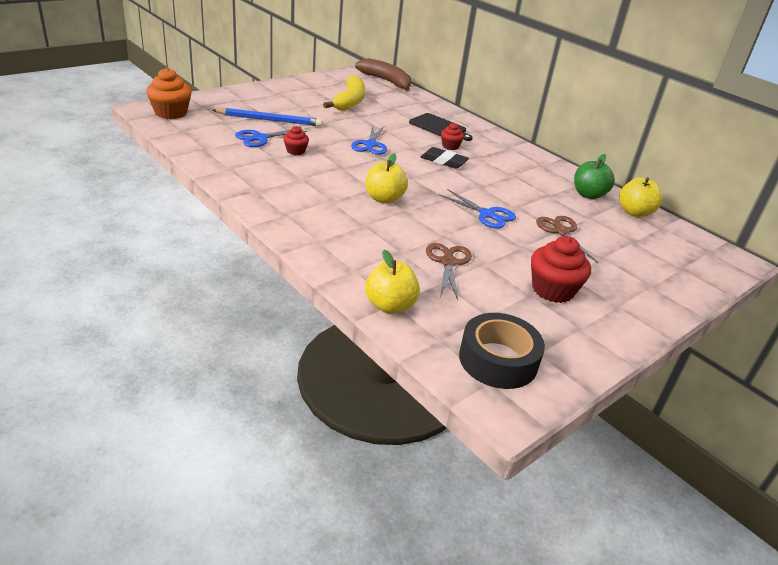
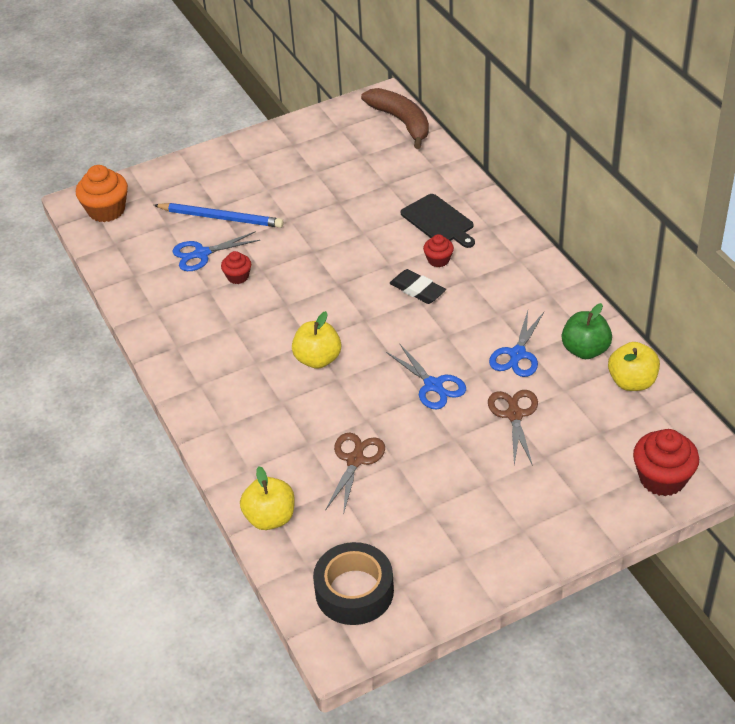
camera: 20 degrees right, 10 degrees up
(349, 101) = (335, 172): yellow banana -> none
(370, 144) = (334, 261): blue scissors -> blue scissors (517, 354)
(552, 290) = (457, 504): red cupcake -> red cupcake (662, 478)

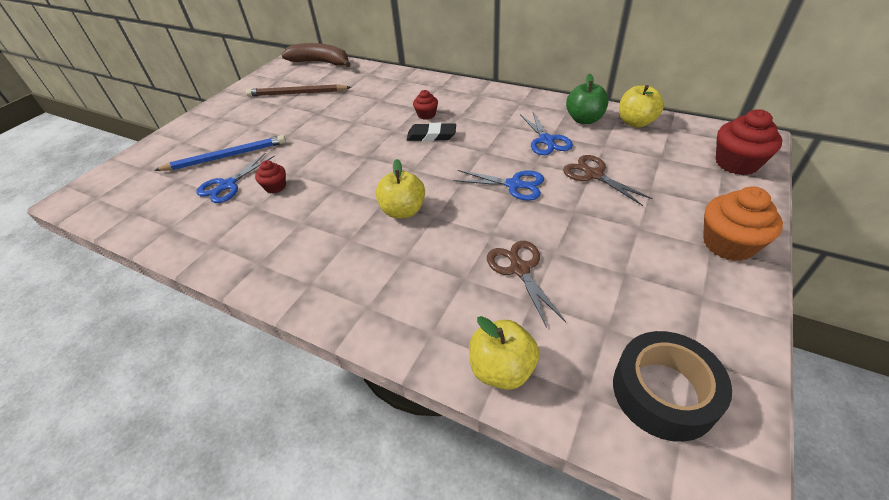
camera: 35 degrees left, 0 degrees up
(106, 210) = (106, 192): orange cupcake -> orange cupcake (728, 244)
(340, 162) = (297, 93): none -> brown pencil
(439, 221) = (402, 96): black cutting board -> none

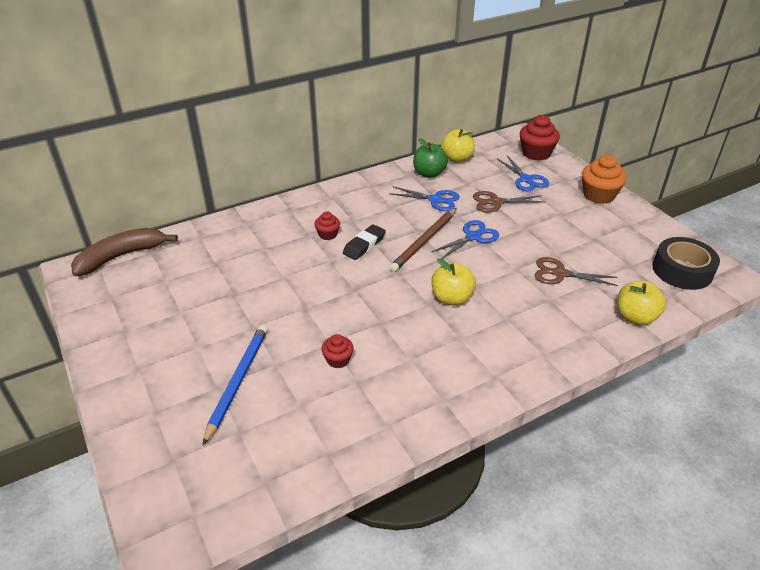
camera: 60 degrees left, 5 degrees down
(227, 185) = (297, 393): blue scissors -> blue scissors (526, 179)
(297, 93) = (170, 294): brown pencil -> brown pencil (424, 241)

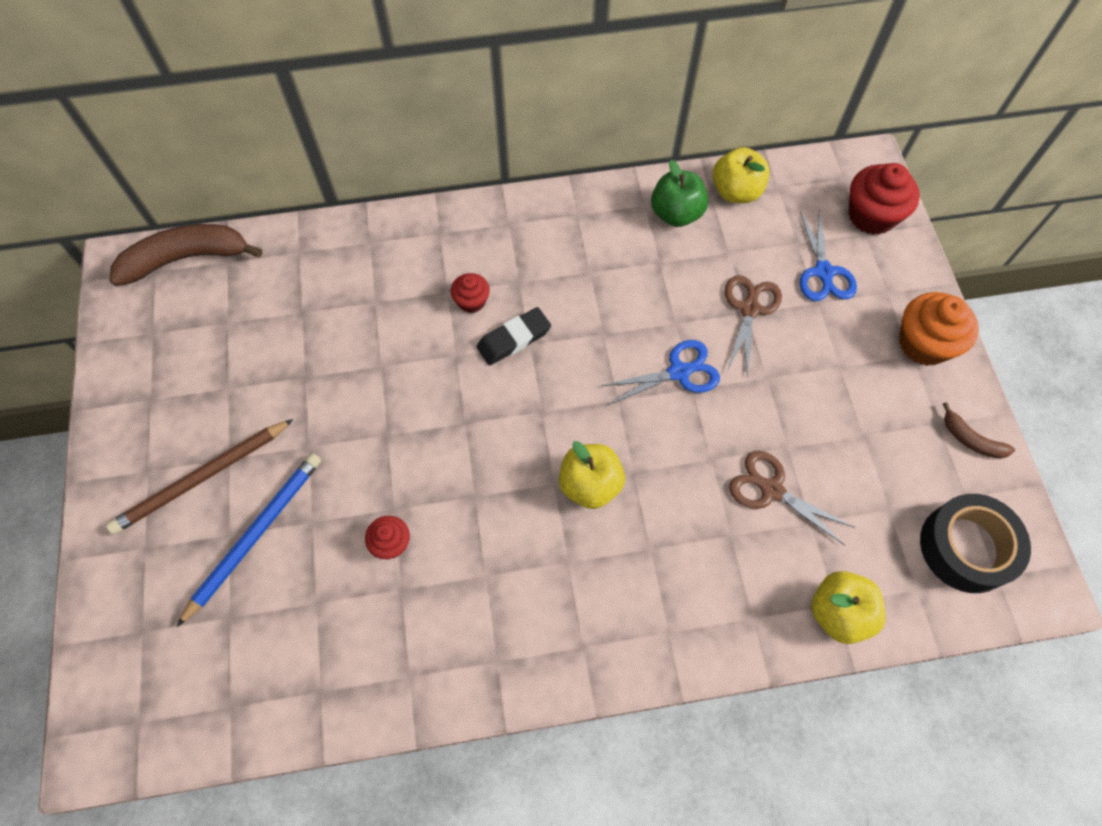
camera: 20 degrees right, 25 degrees up
(424, 241) = (603, 359): brown pencil -> brown pencil (202, 478)
(435, 200) = (659, 276): blue scissors -> none
(496, 202) = (749, 309): brown scissors -> brown scissors turned 90 degrees clockwise
(651, 227) = (971, 439): none -> brown banana

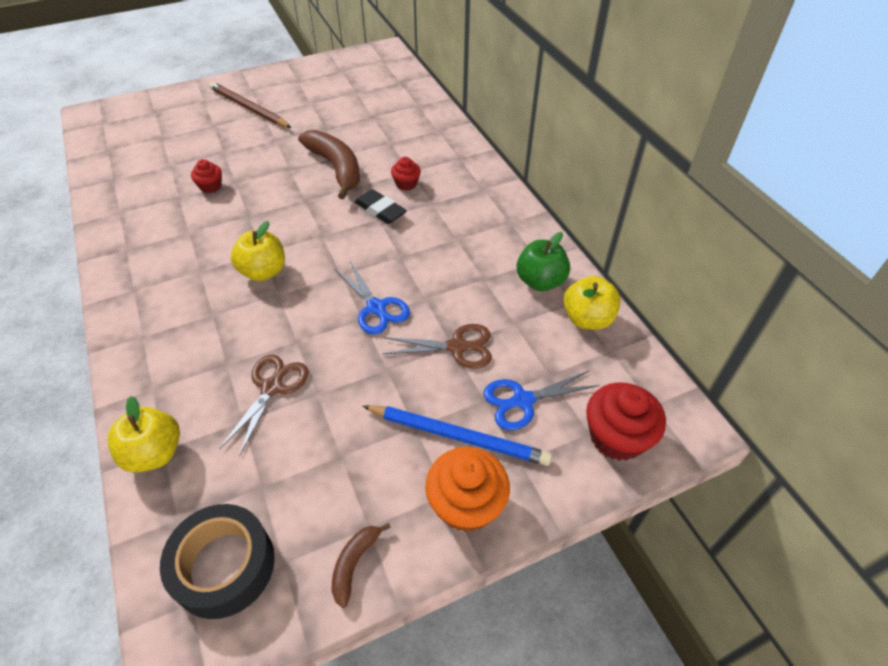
camera: 75 degrees right, 15 degrees down
(186, 258) = (396, 69): brown banana -> brown banana (336, 168)
(255, 535) = (213, 134): blue pencil -> blue pencil (458, 436)

